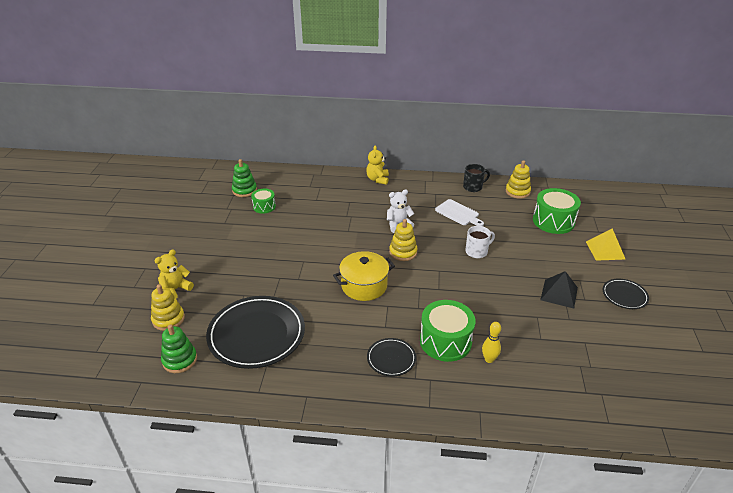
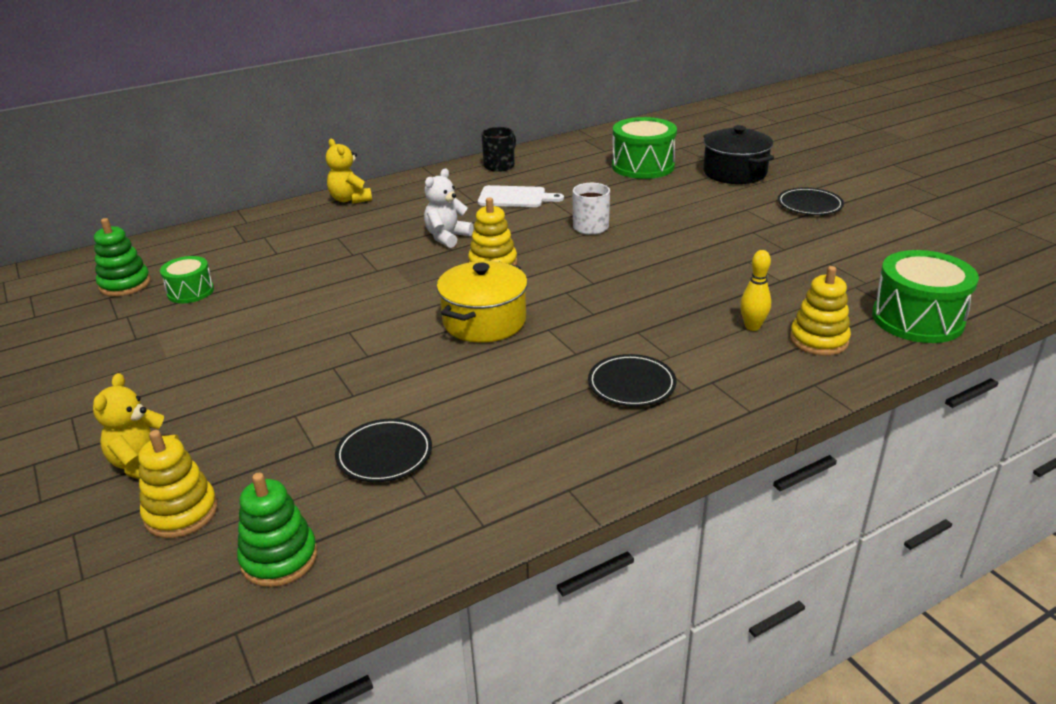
camera: 35 degrees left, 5 degrees down
(256, 334) = (384, 454): black plate -> black plate, size x0.49
(445, 341) = (676, 333): green drum -> green drum (917, 319)
(517, 192) = (562, 153): yellow stacking toy -> yellow stacking toy (818, 340)
(559, 293) = (741, 230): black pyramid -> none
(605, 250) = (734, 173): yellow pyramid -> black pot

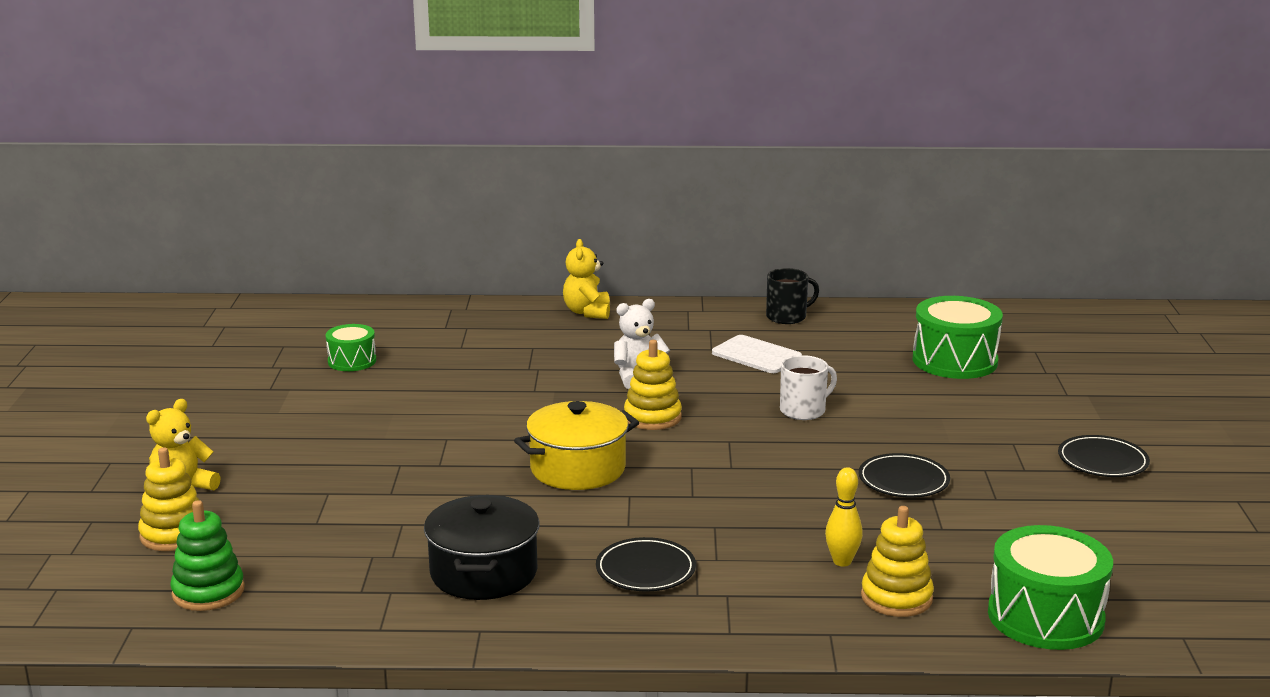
camera: 30 degrees right, 10 degrees down
(125, 284) = (306, 338): green stacking toy -> none
(384, 454) = (364, 548): black plate -> black plate (903, 480)
(734, 173) = (1060, 398): black pot -> black pot (484, 573)

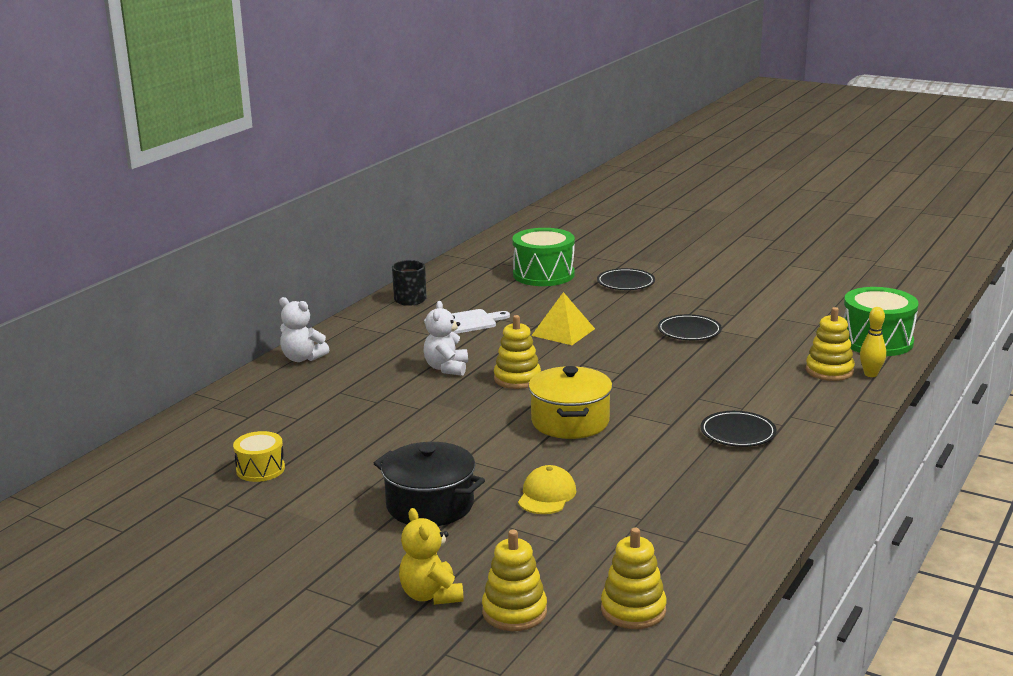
camera: 60 degrees left, 0 degrees up
(208, 592) = (633, 610): green stacking toy -> yellow stacking toy
(352, 361) = (260, 469): green drum -> yellow drum
(404, 496) = (547, 495): none -> yellow cap
(484, 573) = (696, 488): black pot -> black pot (430, 505)
(587, 312) = (302, 358): yellow teddy bear -> white teddy bear
(803, 410) = (563, 332): white mug -> yellow pyramid
(842, 561) = (775, 374): yellow bowling pin -> yellow bowling pin (870, 374)
(1102, 461) = (715, 278): black plate -> black plate (625, 282)

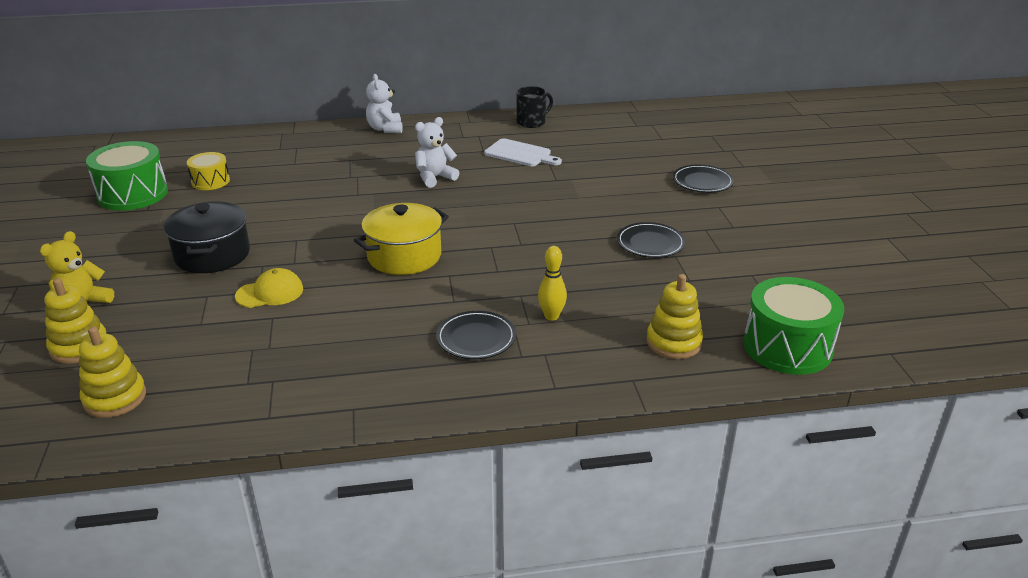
camera: 50 degrees right, 10 degrees up
(517, 379) = (452, 208): yellow stacking toy -> none
(543, 274) = (658, 147): green drum -> green drum (133, 194)
(563, 332) = (562, 194): yellow pyramid -> none
(870, 374) = (701, 369): yellow bowling pin -> yellow bowling pin (551, 316)

